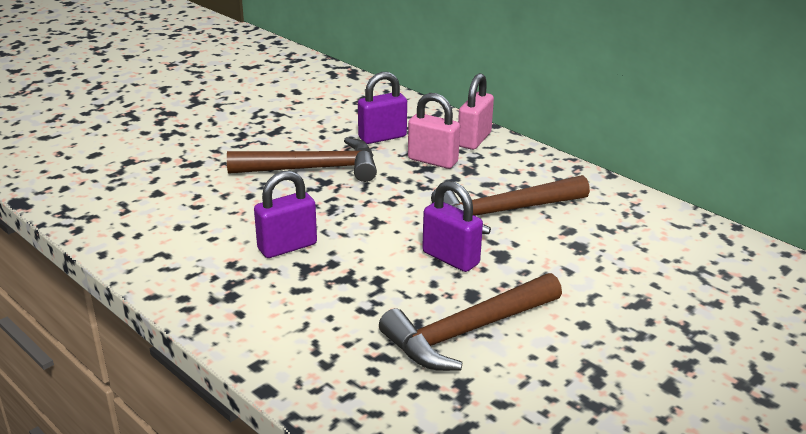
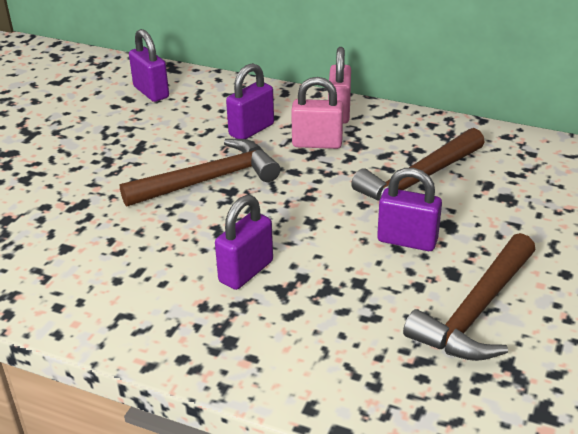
camera: 20 degrees left, 5 degrees up
(319, 90) = (151, 92): none -> purple padlock

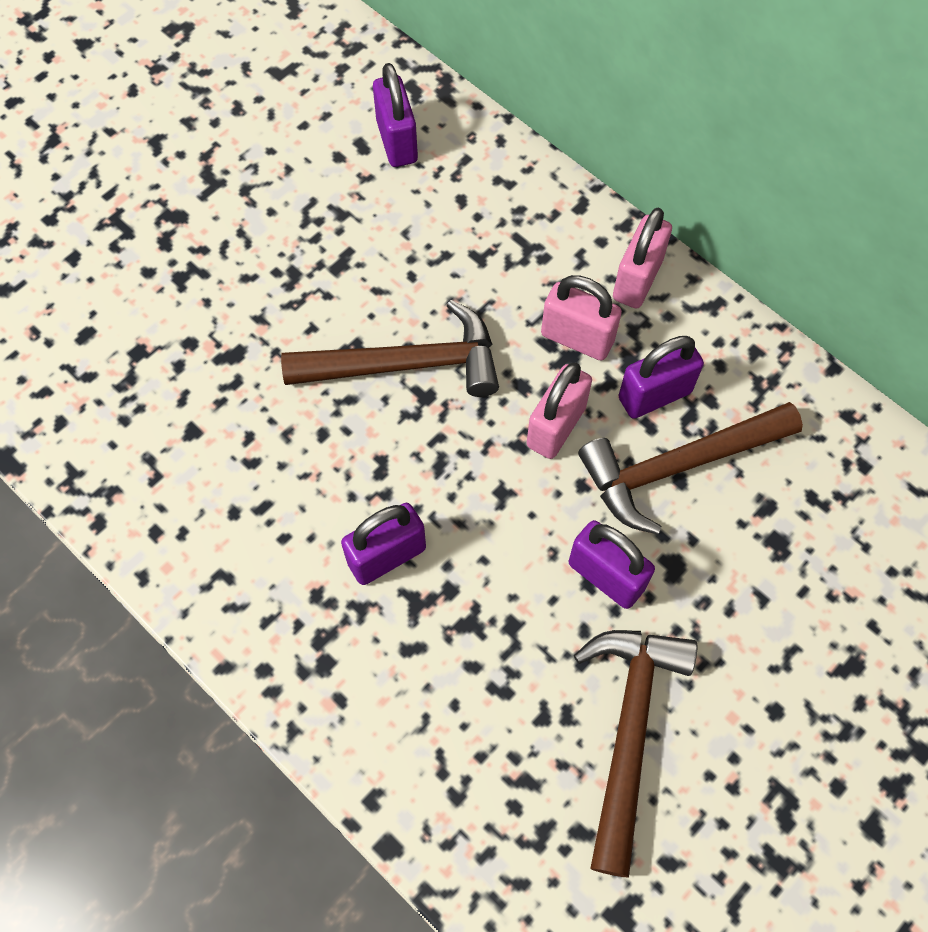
camera: 20 degrees right, 30 degrees up
(251, 130) = (501, 276): purple padlock -> purple padlock (654, 395)
(328, 183) = (556, 426): none -> pink padlock
(476, 311) = (628, 731): brown hammer -> brown hammer turned 135 degrees clockwise

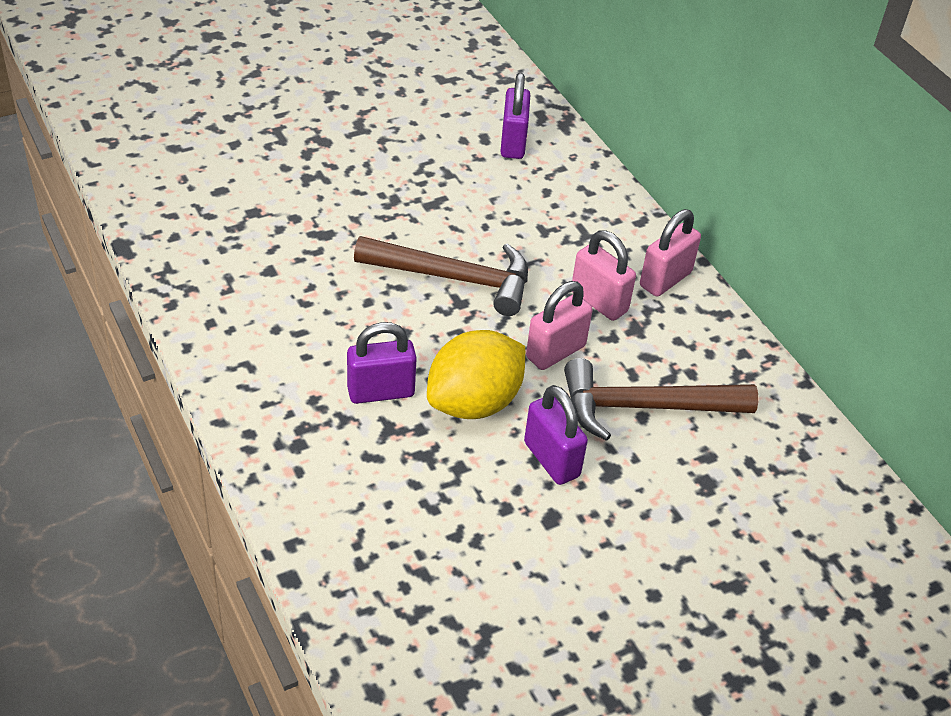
camera: 15 degrees right, 20 degrees down
(494, 531) = (474, 402): none -> yellow lemon
(628, 731) = (522, 567): brown hammer -> none
(654, 395) = (646, 356): purple padlock -> none

